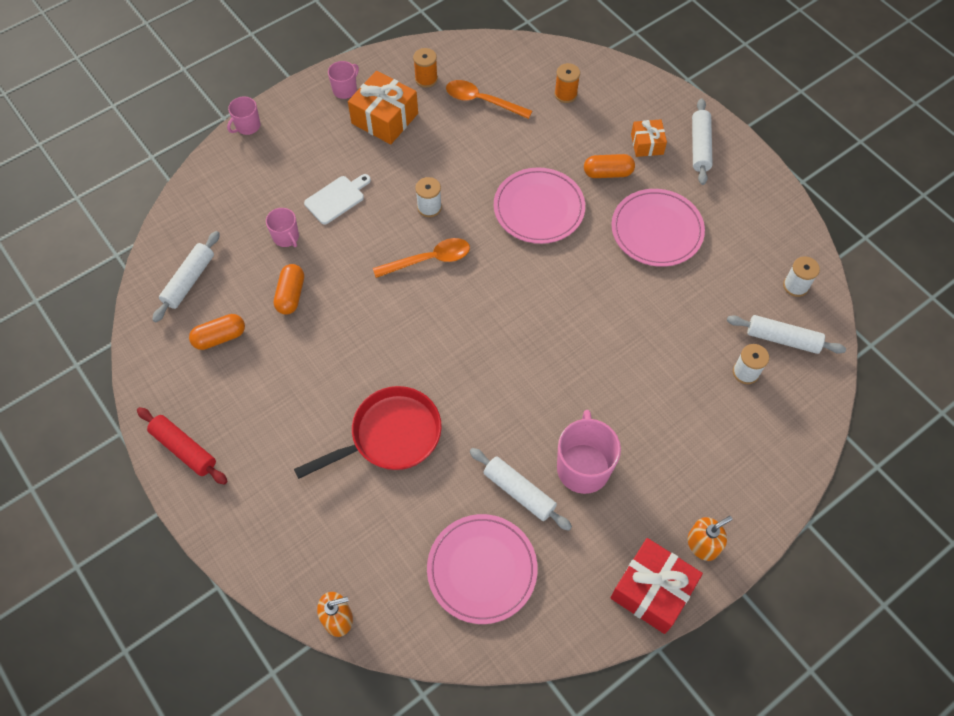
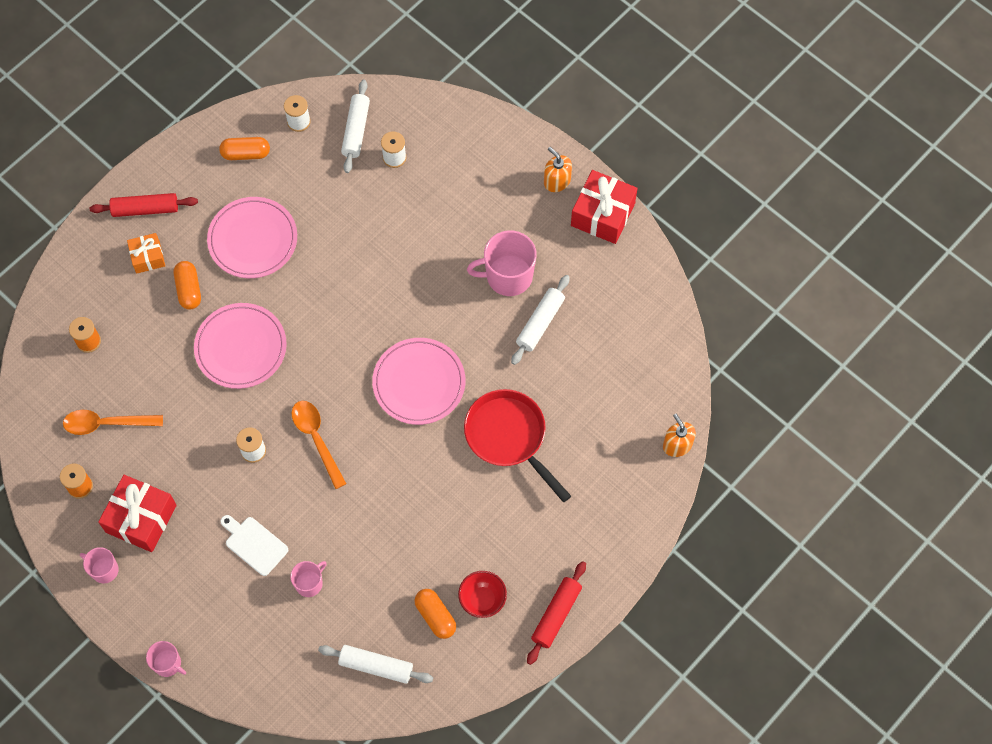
camera: 100 degrees left, 5 degrees up
(222, 382) = (482, 600): none -> red bowl
(291, 295) = (377, 561): orange capsule -> orange capsule (246, 153)
(384, 118) = (141, 518): orange gift -> red gift
(481, 101) = (106, 423): orange spoon -> orange spoon turned 75 degrees clockwise
(482, 569) = (613, 341): pink plate -> pink plate (419, 383)
(700, 146) = (145, 209): white rolling pin -> red rolling pin

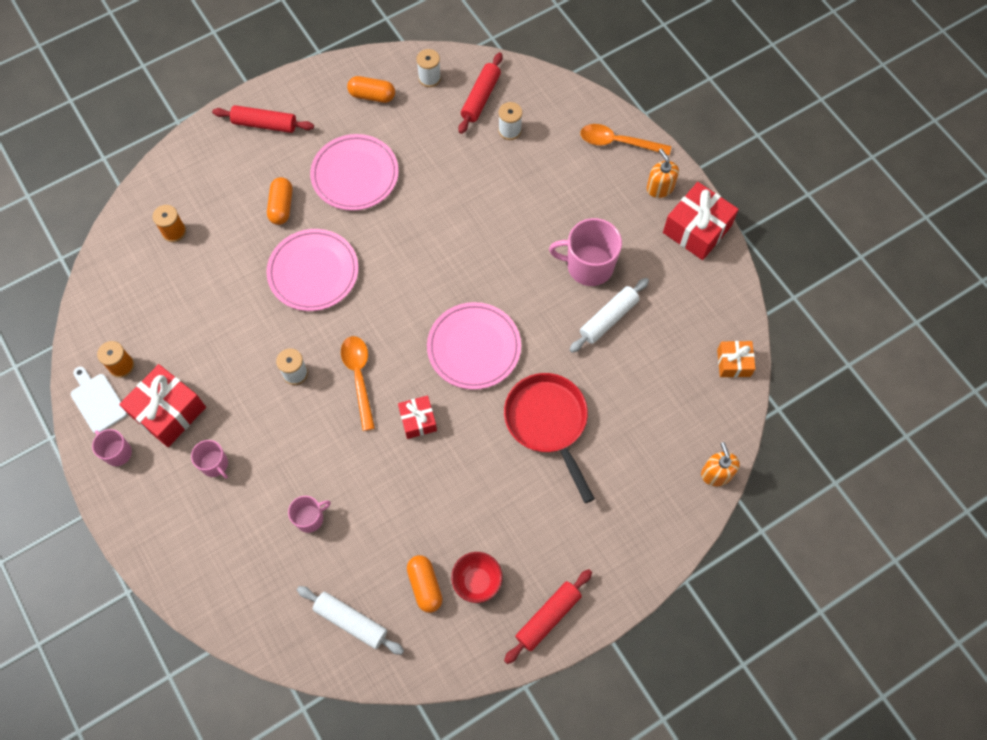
camera: 15 degrees right, 0 degrees up
(106, 423) = (165, 312): orange spoon -> orange spoon (617, 142)
(148, 257) = (253, 168): orange gift -> orange gift (733, 363)
(168, 663) = (148, 562): pink mug -> pink mug (215, 464)
(254, 544) = (268, 465): white cutting board -> white cutting board (97, 401)
(356, 130) = (480, 98): white rolling pin -> red rolling pin
(385, 466) = (418, 420): none -> red gift

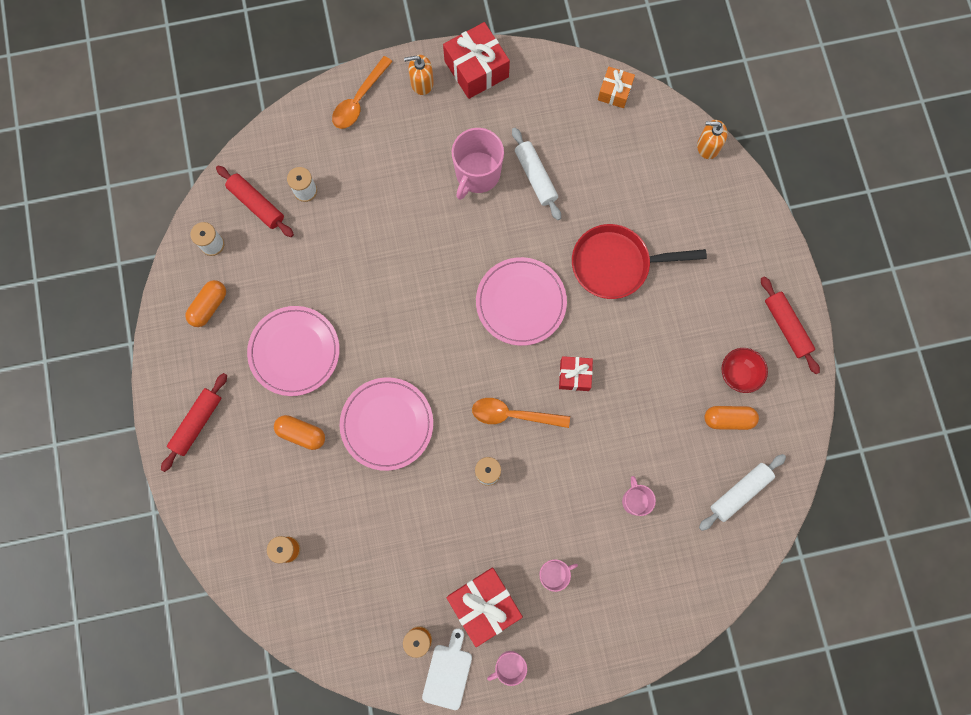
camera: 70 degrees left, 10 degrees up
(97, 401) = (448, 673): white cutting board -> white cutting board turned 120 degrees clockwise

